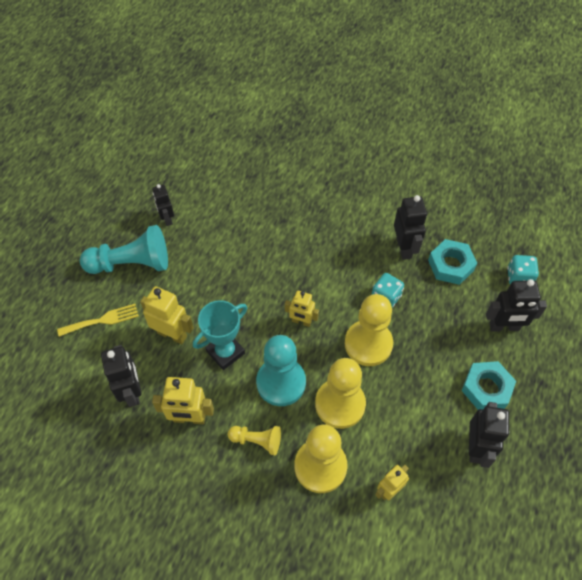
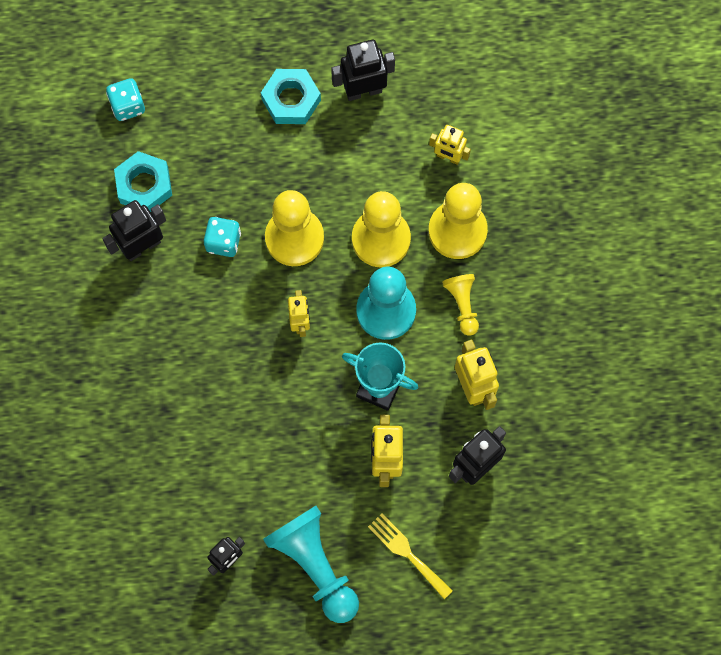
camera: 115 degrees left, 15 degrees up
(504, 327) = (204, 103): black robot -> none

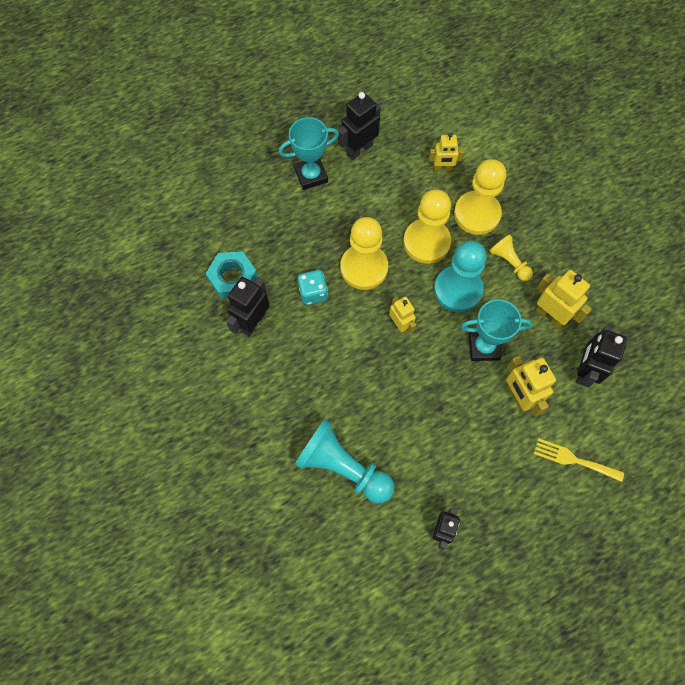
camera: 25 degrees left, 5 degrees down
(127, 106) = (192, 228): turquoise dice -> none
(291, 100) = (311, 175): turquoise nut -> turquoise trophy
(315, 565) = (511, 502): turquoise pawn -> turquoise pawn (343, 467)

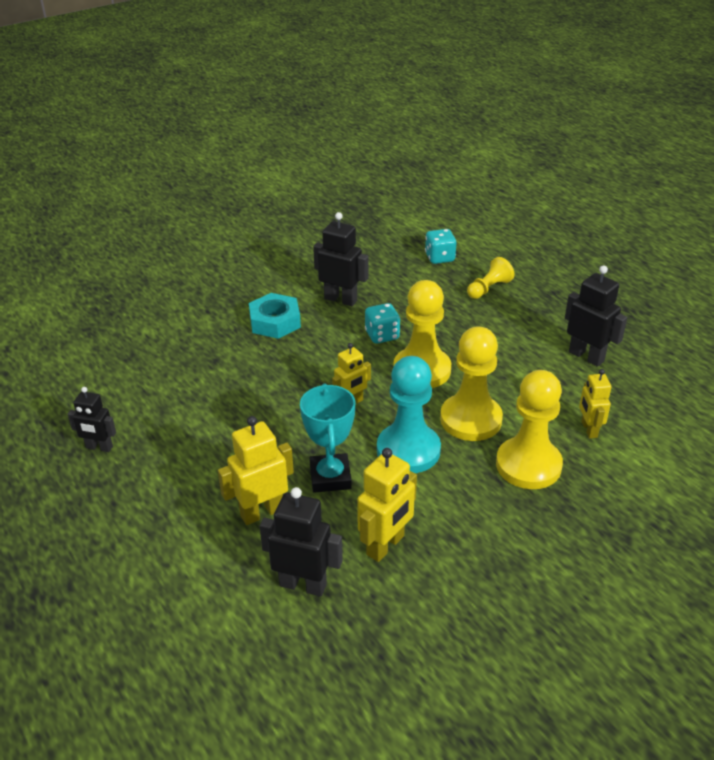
camera: 85 degrees right, 30 degrees down
(198, 230) = (439, 258): none -> turquoise dice
(233, 278) = (389, 283): turquoise nut -> turquoise nut (275, 322)
(311, 175) = (533, 323): turquoise trophy -> none
(343, 467) = (179, 370): turquoise pawn -> none
(509, 262) = (461, 500): yellow pawn -> yellow pawn (488, 288)
(573, 459) = (173, 571): yellow fork -> none

